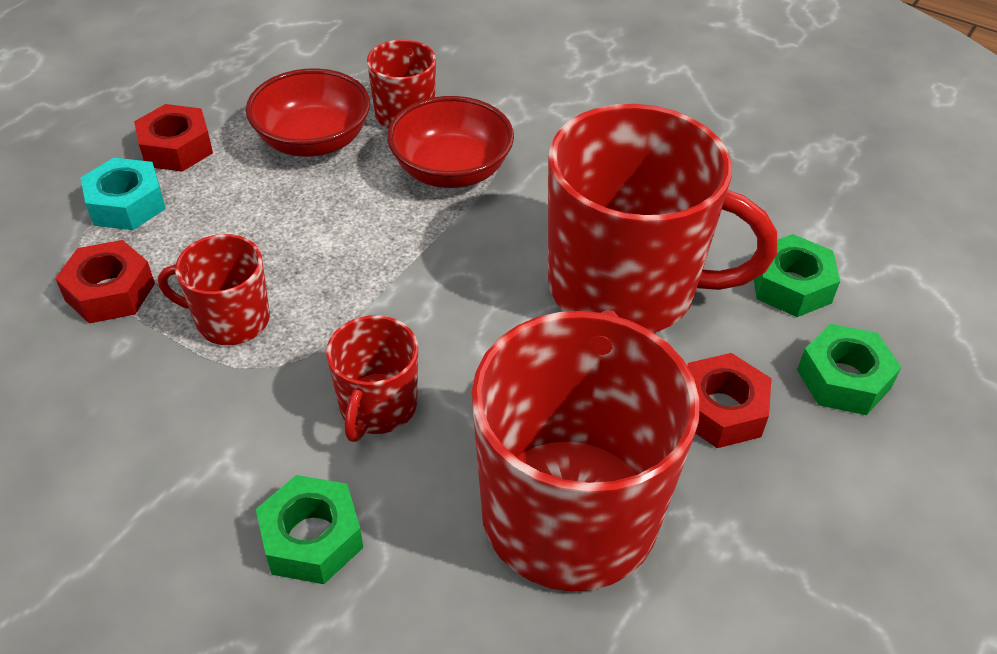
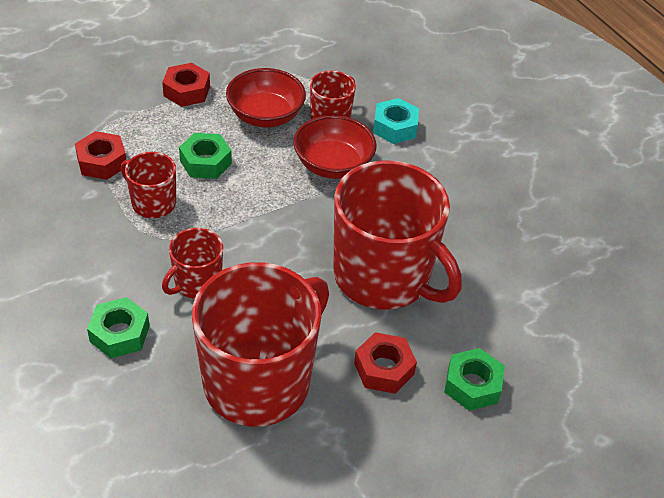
camera: 25 degrees right, 0 degrees up
(127, 204) = (140, 115): turquoise nut -> turquoise nut (395, 127)
(791, 285) = (487, 318): green nut -> green nut (205, 162)

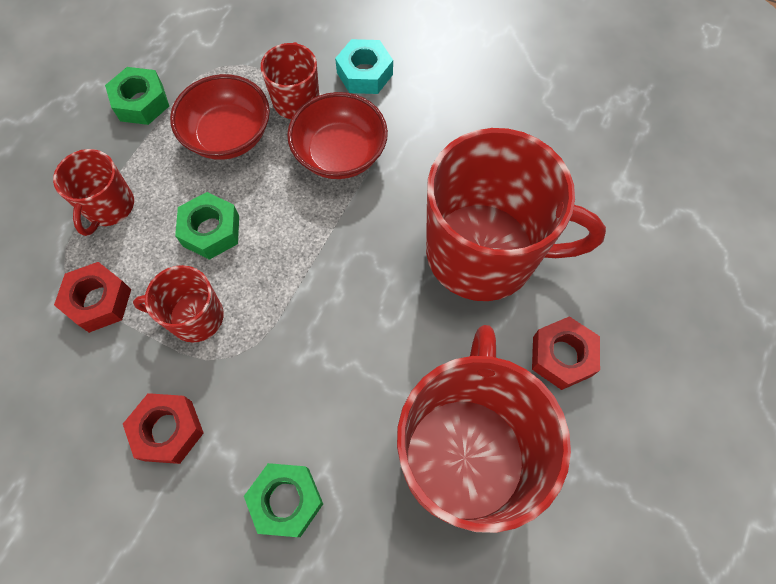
camera: 30 degrees left, 20 degrees up
(186, 91) = (122, 155): red nut -> red nut (168, 430)
(196, 283) = (315, 383): red mug -> red mug (109, 206)
(472, 385) = (647, 318): green nut -> green nut (141, 102)

